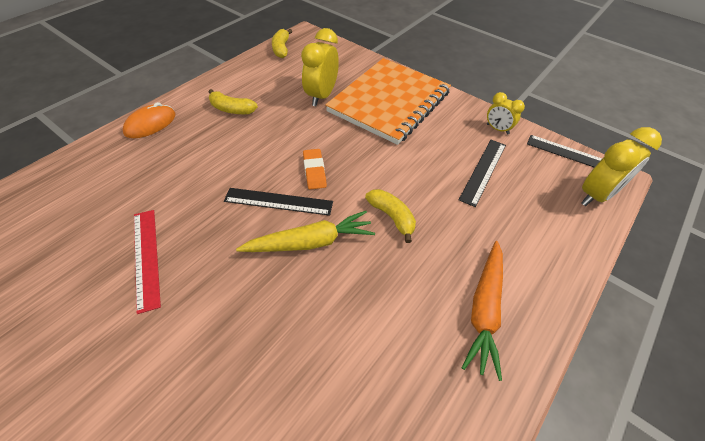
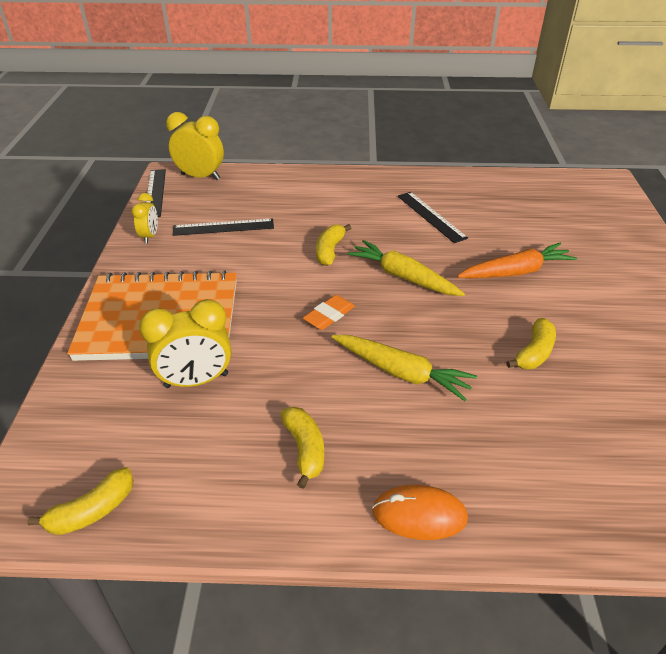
camera: 125 degrees left, 10 degrees down
(146, 257) = (534, 352): red ruler -> yellow banana
(226, 173) = (401, 372): none -> yellow carrot
(278, 201) = (389, 316): black ruler -> black ruler (431, 216)
(484, 310) = (359, 193): orange carrot -> orange carrot (516, 272)

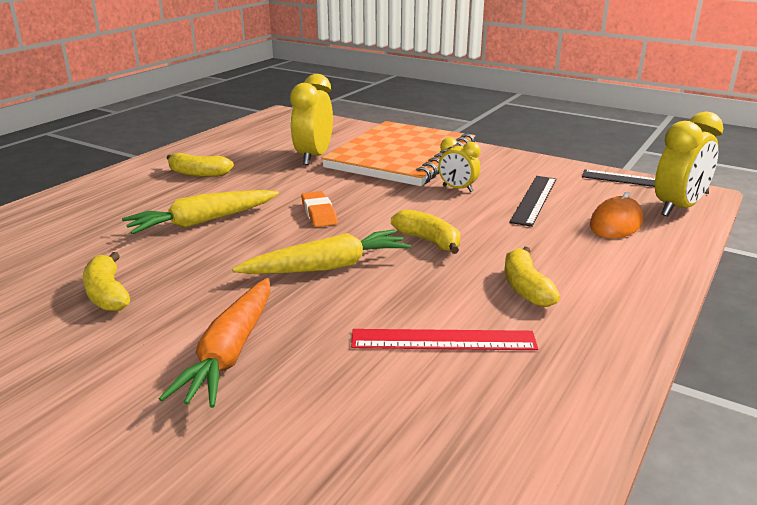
camera: 120 degrees right, 15 degrees down
(92, 510) = (253, 126): yellow banana -> yellow banana (525, 288)
(150, 236) = (542, 168): yellow clock -> yellow clock (457, 189)
(419, 515) = (91, 191): orange mouse -> orange mouse (616, 223)
(431, 216) = (443, 340): black ruler -> red ruler

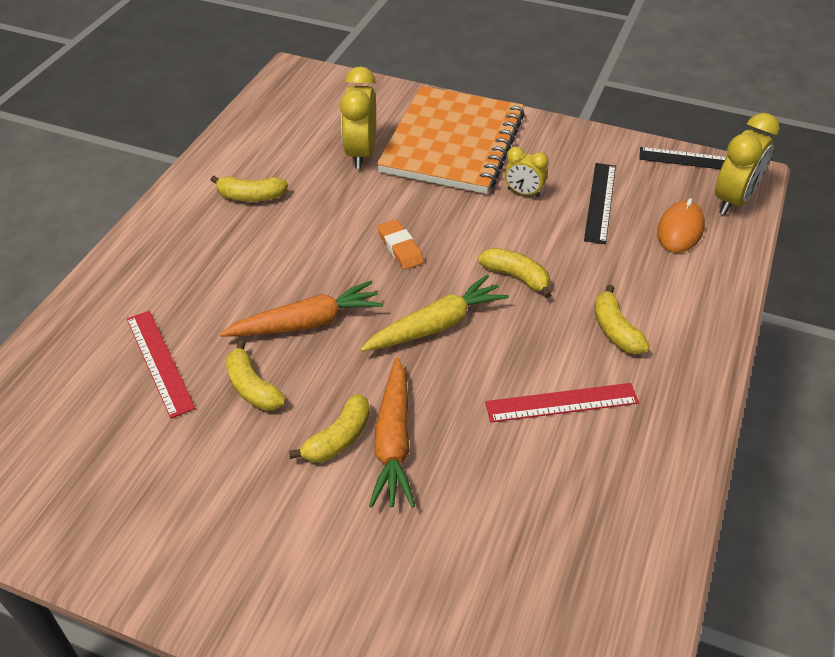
camera: 10 degrees left, 20 degrees up
(30, 267) = (160, 362): none -> red ruler
(170, 343) = (338, 438): none -> yellow banana
(195, 253) = (307, 322): none -> orange carrot
(202, 222) = (292, 275): yellow carrot -> none

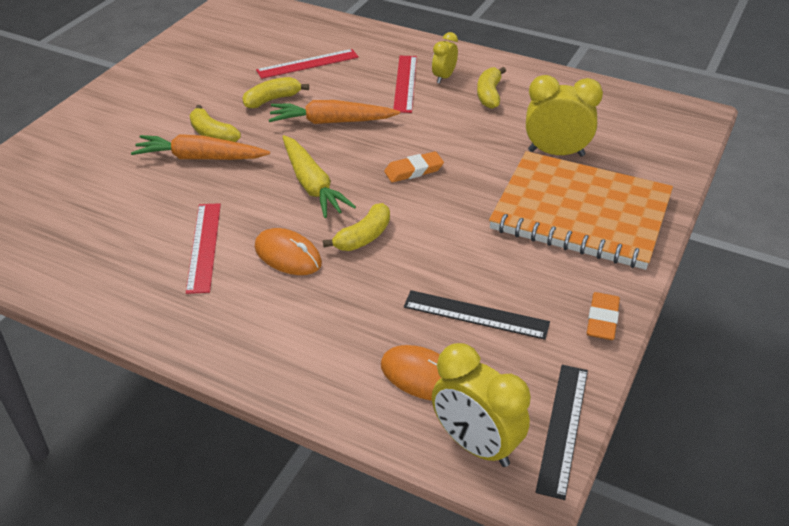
camera: 95 degrees right, 5 degrees down
(220, 264) = (405, 83): none -> red ruler
(307, 322) = (331, 122): orange carrot -> orange carrot turned 105 degrees clockwise
(523, 193) = (493, 256): yellow clock -> yellow clock (444, 77)
(558, 330) = (288, 255): none -> orange mouse
(583, 138) = (602, 320): none -> orange eraser
(615, 330) = (278, 294): yellow banana -> none

